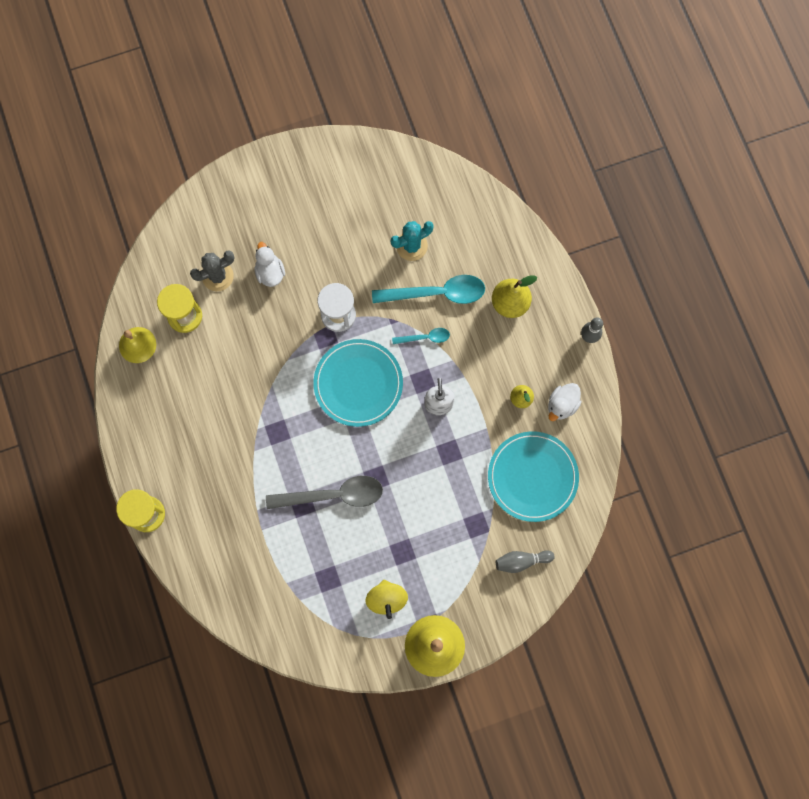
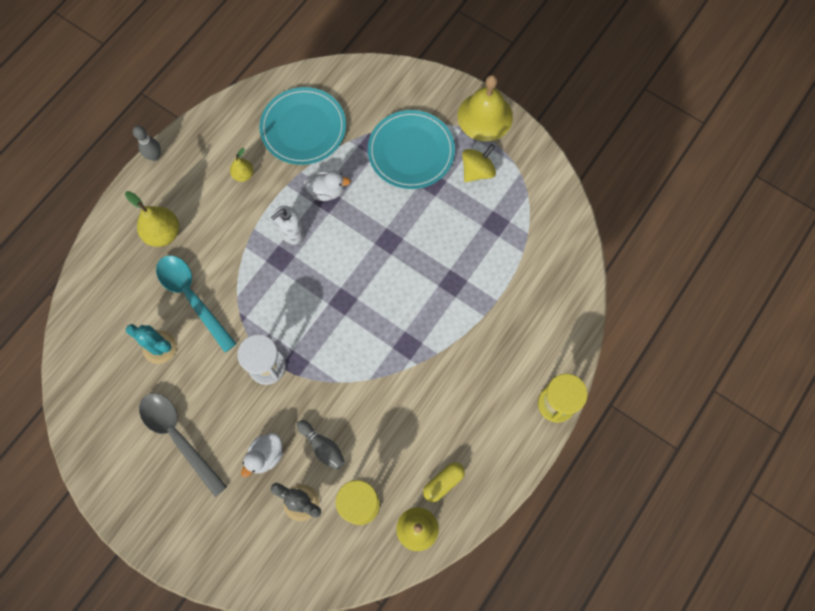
camera: 125 degrees left, 5 degrees down
(154, 386) = (443, 483): none -> yellow capsule
(333, 495) = (427, 264): grey spoon -> grey spoon (178, 437)
(358, 383) = (318, 308): turquoise plate -> turquoise plate (411, 151)
(425, 337) = (240, 281): turquoise spoon -> none
(521, 561) = (375, 96): grey bowling pin -> grey bowling pin (322, 446)
(562, 405) = (228, 142): white duck -> white duck (327, 191)

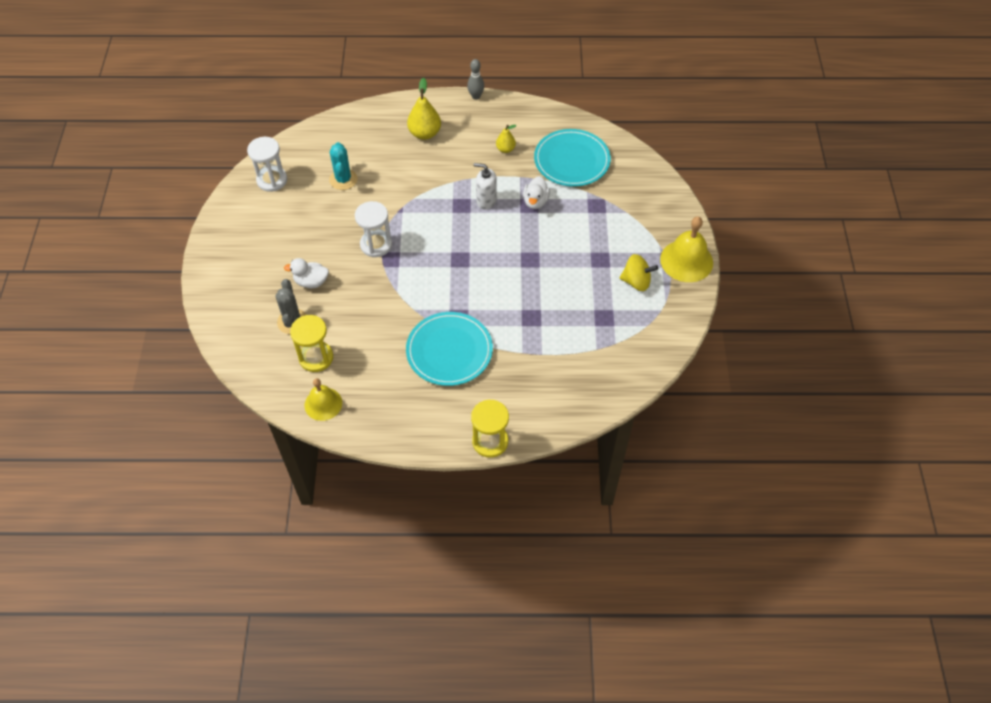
camera: 55 degrees right, 15 degrees down
(103, 418) = (272, 180): none -> white hourglass
(178, 437) = (289, 226): grey spoon -> none
(192, 297) = (392, 175): turquoise spoon -> none
(322, 446) = (342, 310): grey bowling pin -> none
(327, 191) = (535, 201): white duck -> white duck turned 45 degrees clockwise
(411, 151) = (613, 232): turquoise plate -> turquoise plate (449, 351)
(443, 483) = (370, 400): yellow capsule -> none

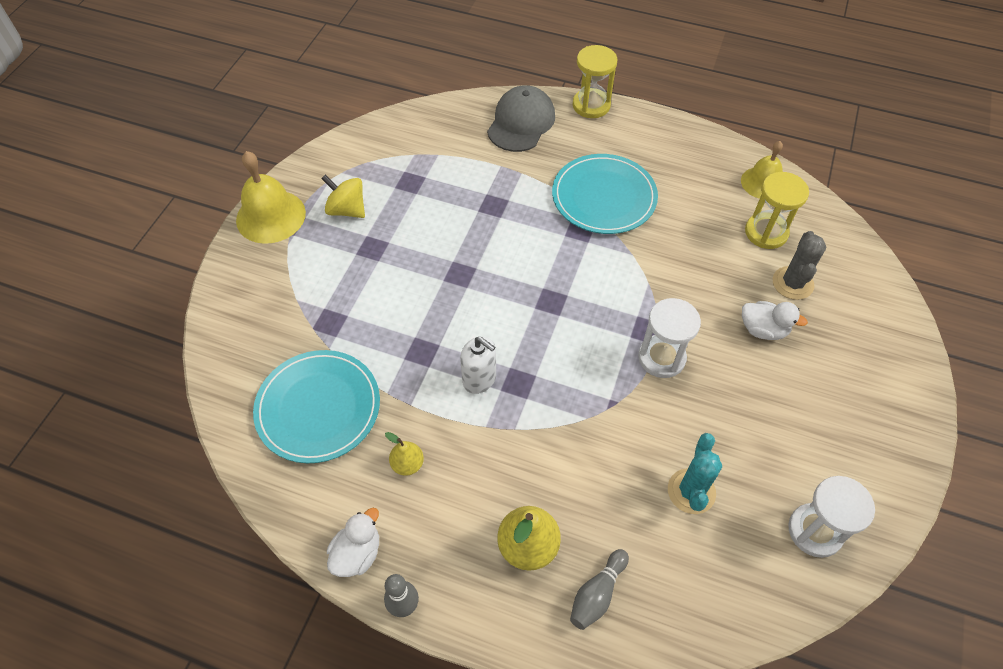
camera: 160 degrees left, 0 degrees up
(383, 125) = (597, 594): none -> grey bowling pin
(535, 201) = (409, 355): white duck -> white duck (357, 553)
(544, 402) = (521, 122): none -> grey cap

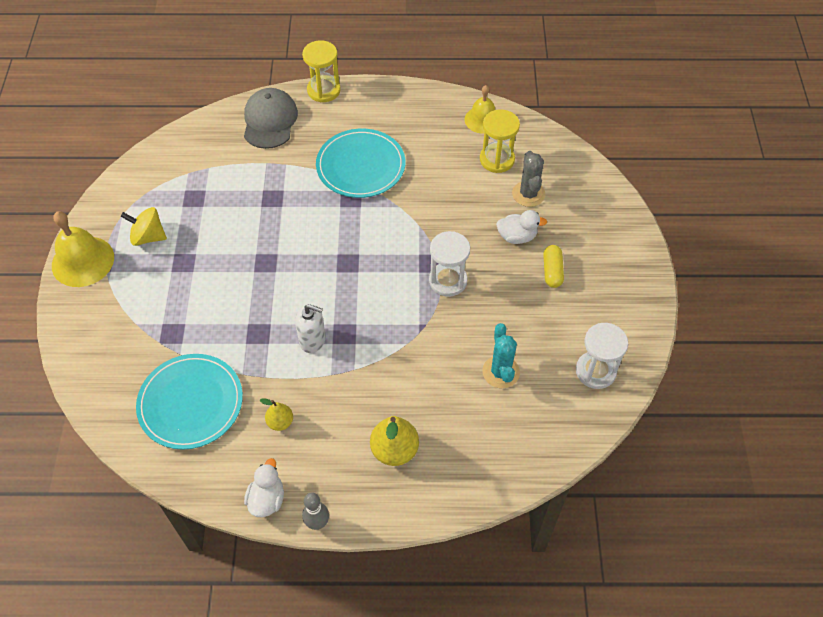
camera: 20 degrees left, 0 degrees up
(597, 594) = (456, 466): grey bowling pin -> none
(795, 385) = (552, 271): none -> yellow capsule

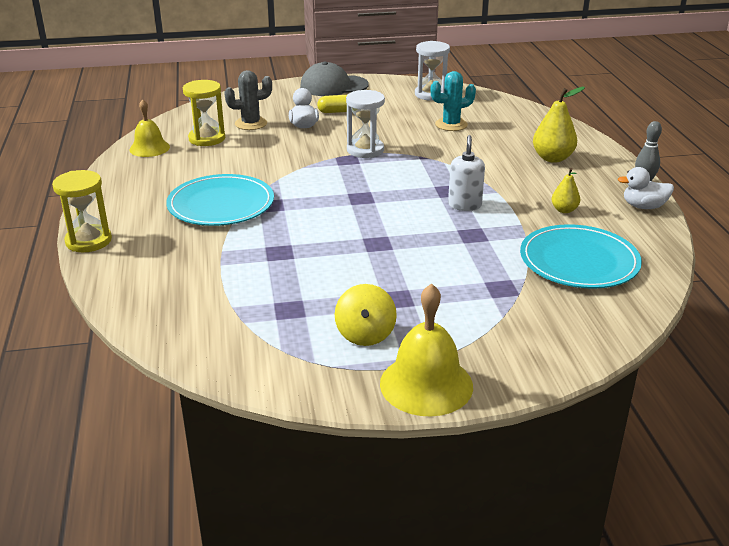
camera: 100 degrees left, 25 degrees down
(270, 121) = (143, 272): grey cap -> grey cap (333, 86)

